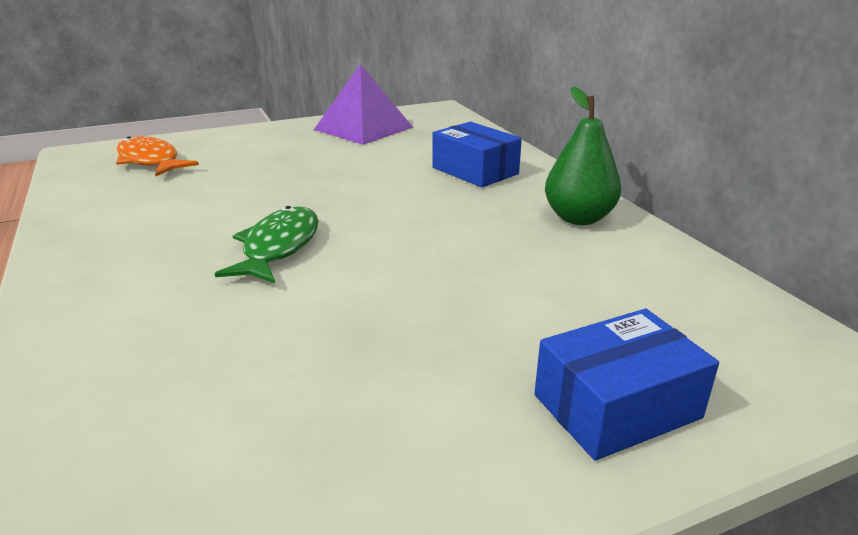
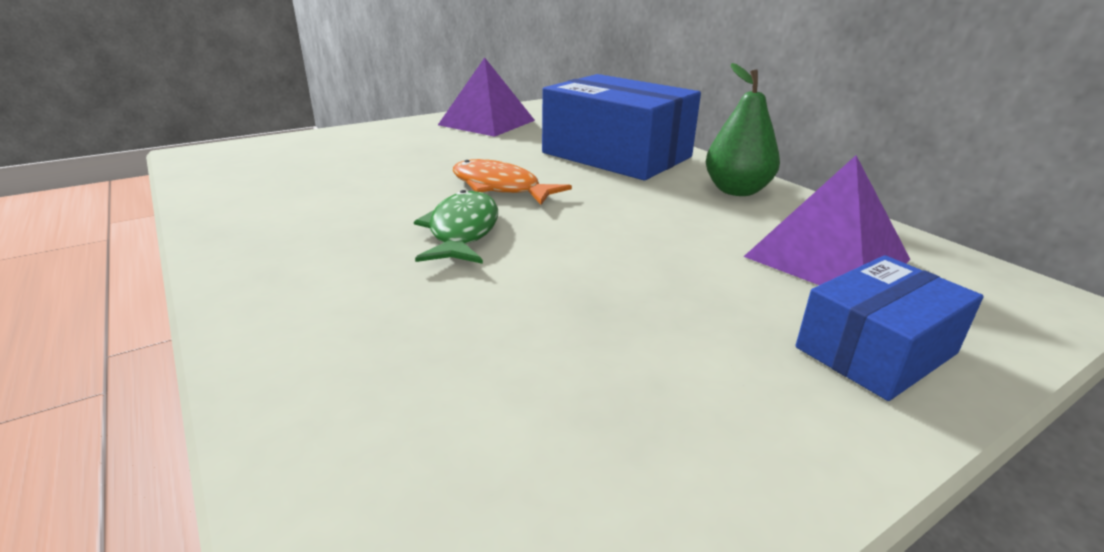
camera: 10 degrees left, 0 degrees up
(150, 161) = (280, 158): orange fish -> orange fish (500, 187)
(475, 171) = (616, 155): blue box -> blue box, size x1.77
(629, 301) = (826, 258): none -> purple pyramid

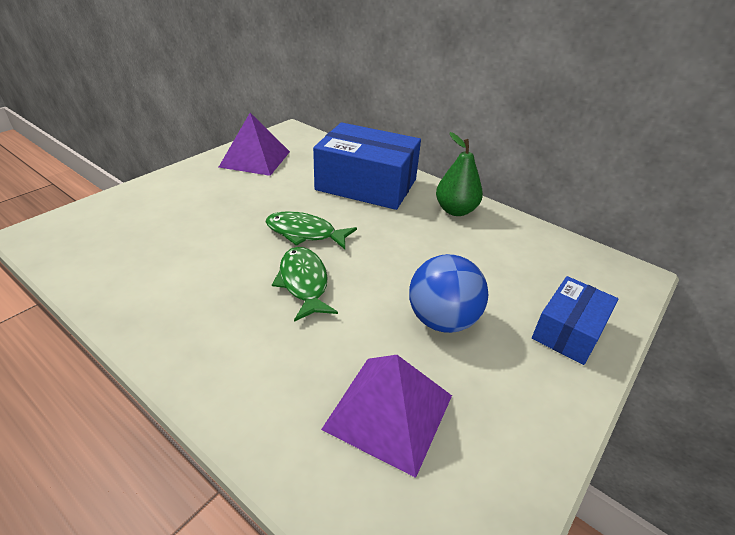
camera: 20 degrees left, 10 degrees up
(500, 187) = (305, 233): orange fish -> green fish
(644, 299) = (442, 320): none -> blue ball
(826, 258) = (524, 263): purple pyramid -> purple pyramid (388, 412)

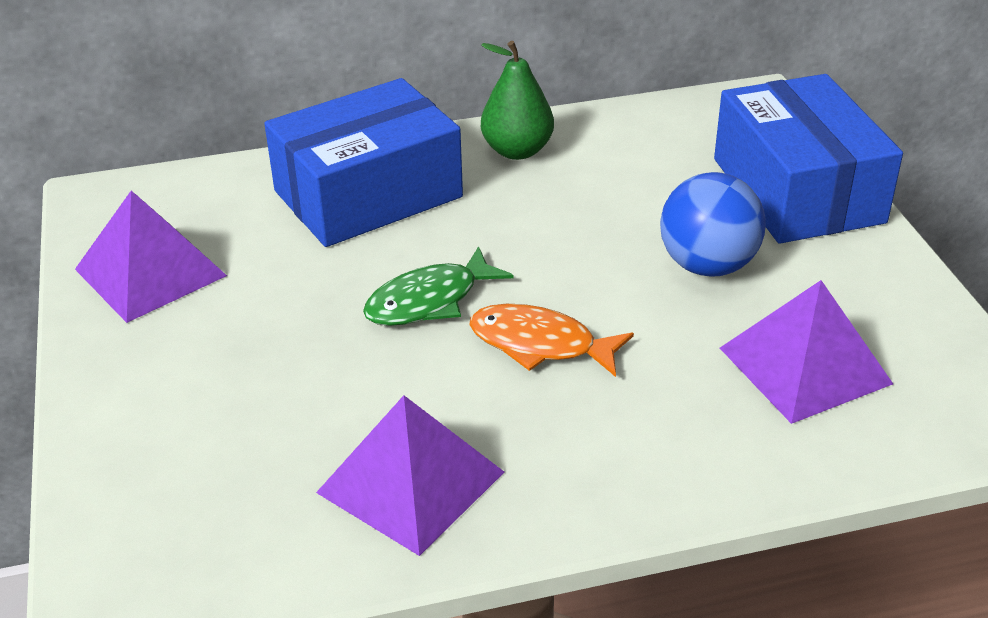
camera: 50 degrees left, 0 degrees up
(160, 284) = (411, 482): none -> purple pyramid
(303, 283) = (540, 344): green fish -> orange fish
(568, 331) = (797, 190): blue box -> blue box, size x1.77

